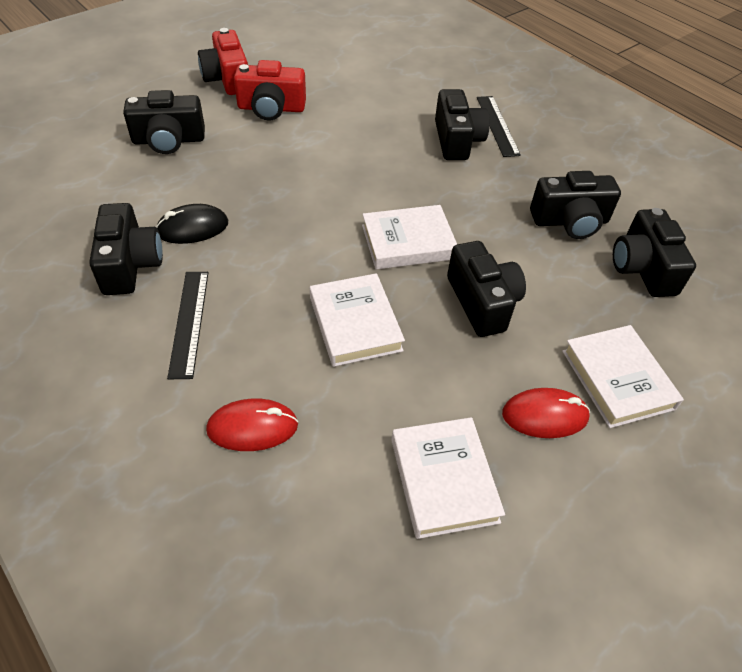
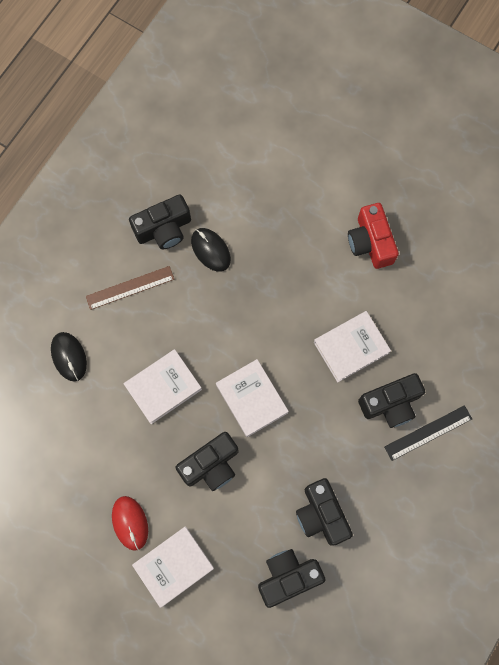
camera: 75 degrees right, 25 degrees up
(169, 140) = (297, 187): black camera -> none
(189, 322) = (130, 287): black ruler -> brown ruler
(227, 79) = (396, 191): red camera -> none
(252, 427) = (69, 357): red mouse -> black mouse
(444, 480) = (68, 472): white book -> white book (351, 347)

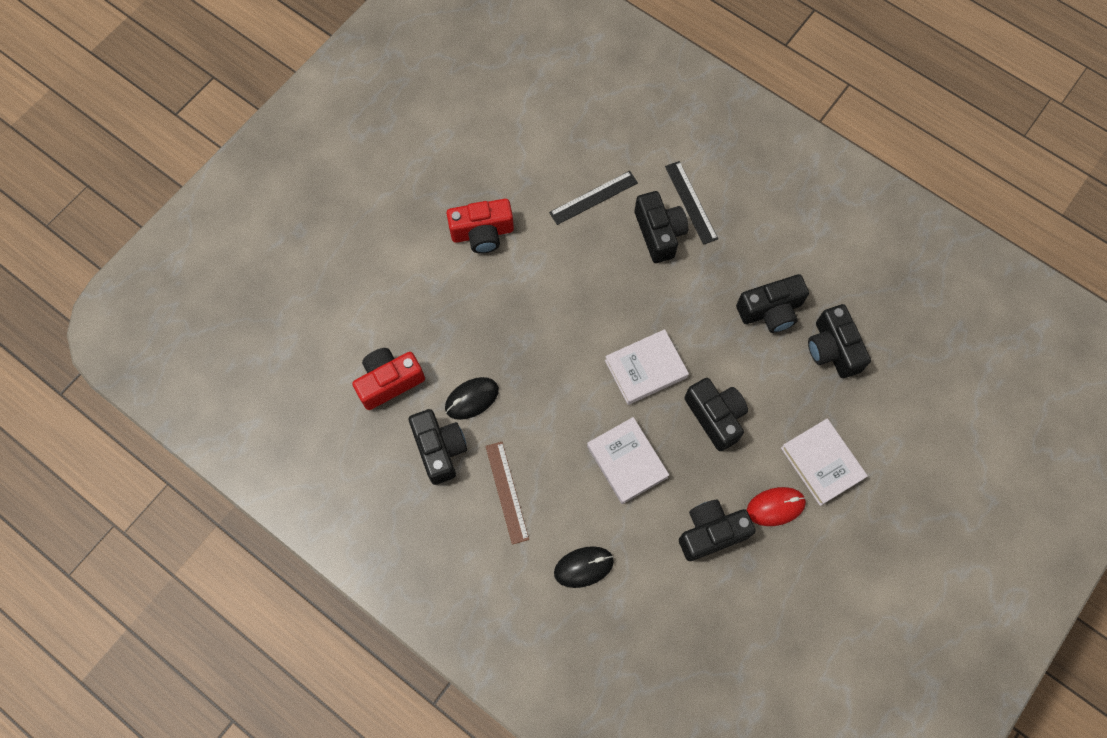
camera: 85 degrees left, 5 degrees down
(103, 465) = (711, 532): none -> black camera
(220, 181) = (389, 381): none -> red camera
(351, 347) = (597, 264): white book -> none
(420, 339) = (593, 198): none -> black ruler

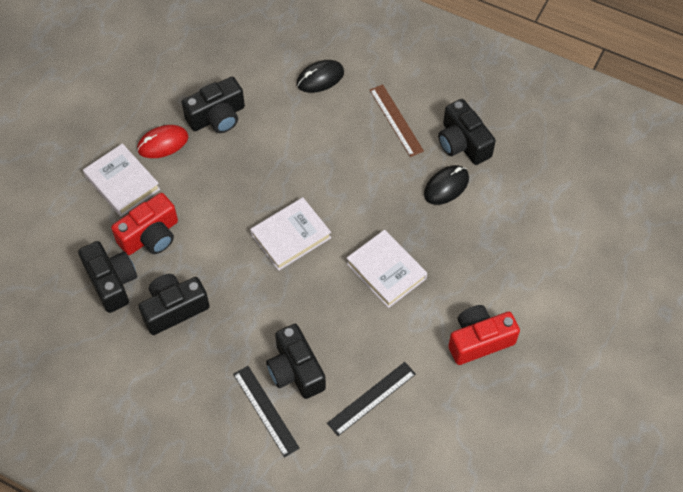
camera: 170 degrees right, 10 degrees down
(389, 381) = (525, 189): red camera -> red camera (150, 236)
(627, 461) = (296, 158): white book -> white book (386, 271)
(715, 416) = (221, 205): black camera -> none

